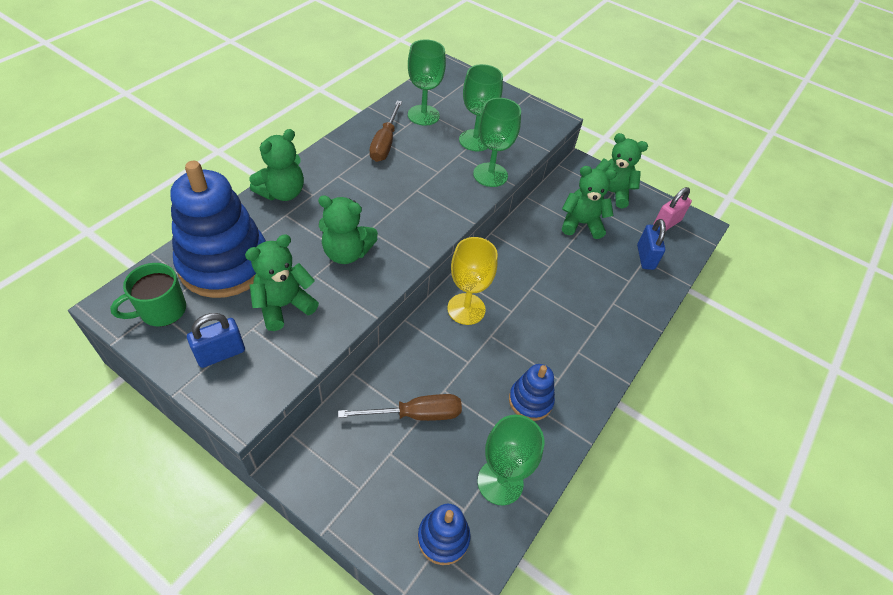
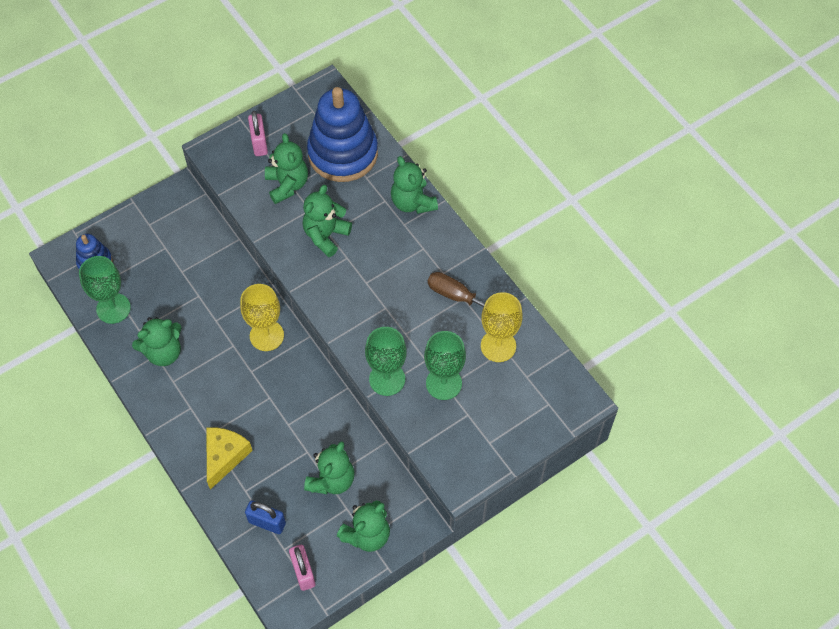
camera: 115 degrees right, 10 degrees up
(162, 310) = (310, 114): green mug -> none
(221, 354) = (259, 143): blue padlock -> pink padlock
(415, 414) = (187, 271): brown screwdriver -> none
(423, 115) = (498, 346): green goblet -> yellow goblet
(530, 400) = (163, 352): blue stacking toy -> green teddy bear
(609, 306) = (225, 456): none -> yellow cheese

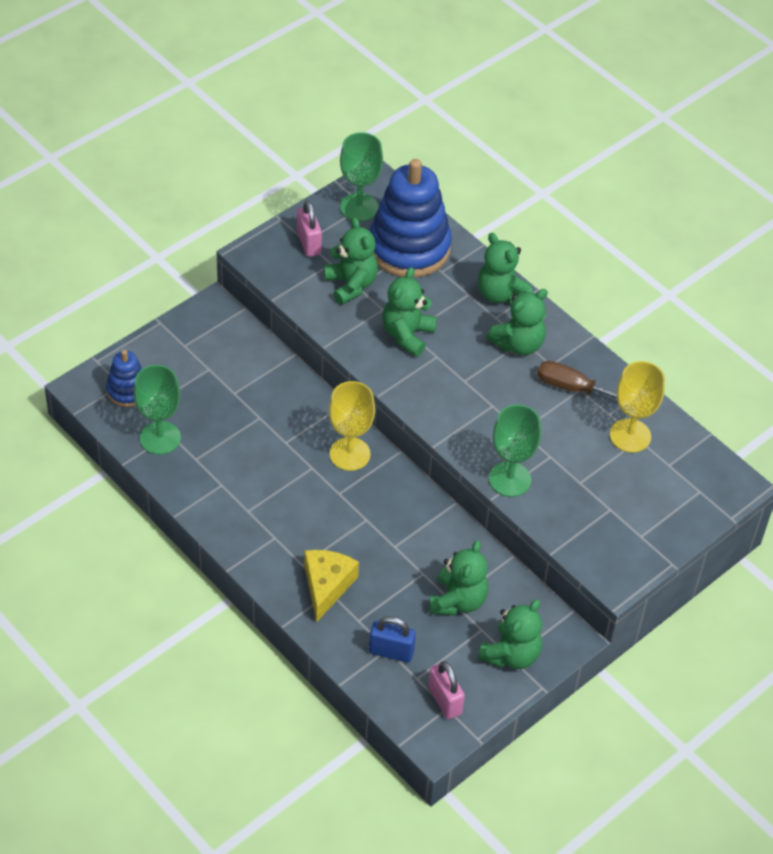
camera: 10 degrees left, 10 degrees down
(163, 352) = (230, 480): green teddy bear -> green teddy bear (518, 344)
(443, 383) = (576, 479): green goblet -> green goblet (359, 207)

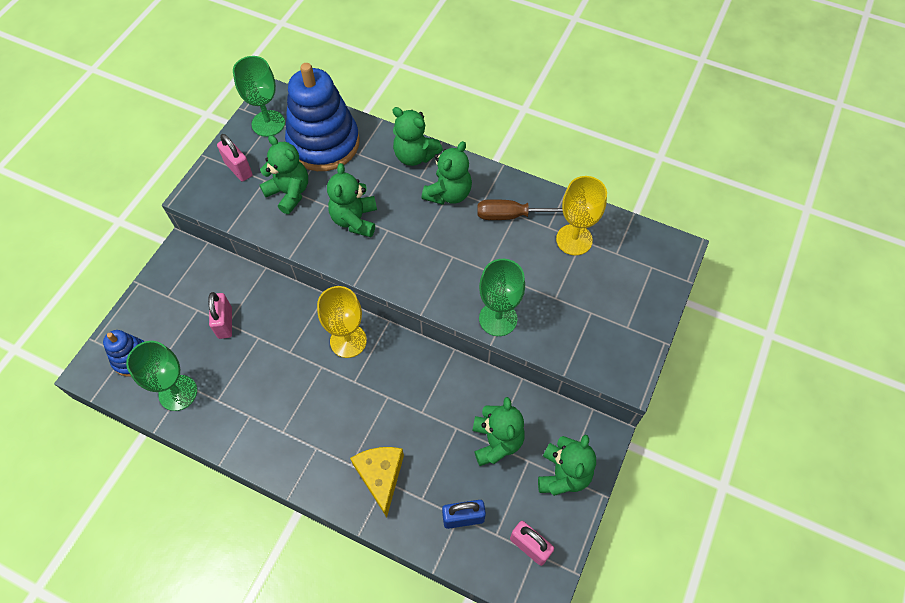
camera: 20 degrees left, 10 degrees up
(232, 391) = (225, 323): none -> pink padlock

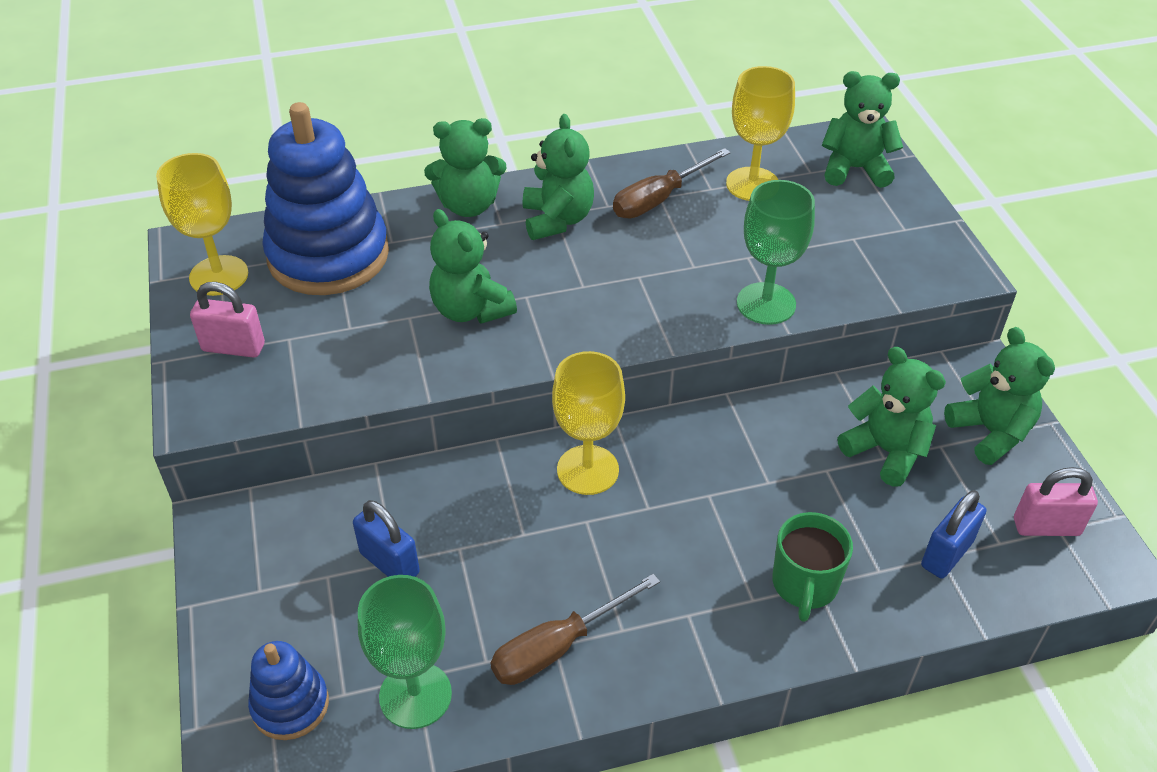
camera: 40 degrees left, 15 degrees down
(225, 323) = (389, 563): pink padlock -> blue padlock
(250, 417) = (557, 647): none -> brown screwdriver
(268, 123) = (219, 276): green goblet -> yellow goblet
(289, 193) = (343, 332): green teddy bear -> green teddy bear (855, 169)
(380, 476) = (804, 585): yellow cheese -> green mug

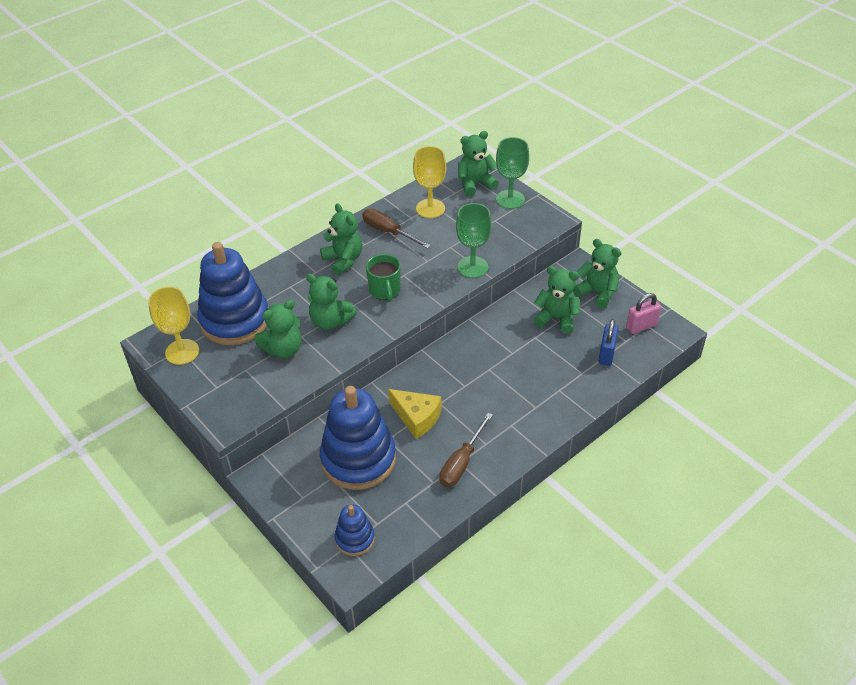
camera: 25 degrees left, 0 degrees up
(233, 347) = (219, 385): pink padlock -> none
(389, 563) = (358, 459): blue padlock -> blue stacking toy
(415, 695) = (410, 510): green goblet -> green goblet (510, 199)
(468, 205) = (292, 268): green teddy bear -> green teddy bear (283, 349)
(531, 531) = (417, 418): none -> yellow cheese
(587, 470) = (425, 379): yellow goblet -> none
(658, 199) = (388, 232): brown screwdriver -> brown screwdriver turned 105 degrees clockwise
(804, 585) = (554, 391): green mug -> green mug (385, 290)

